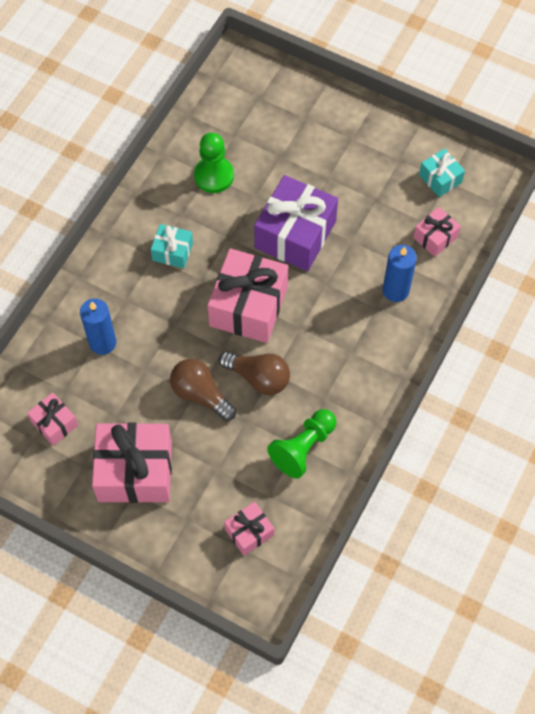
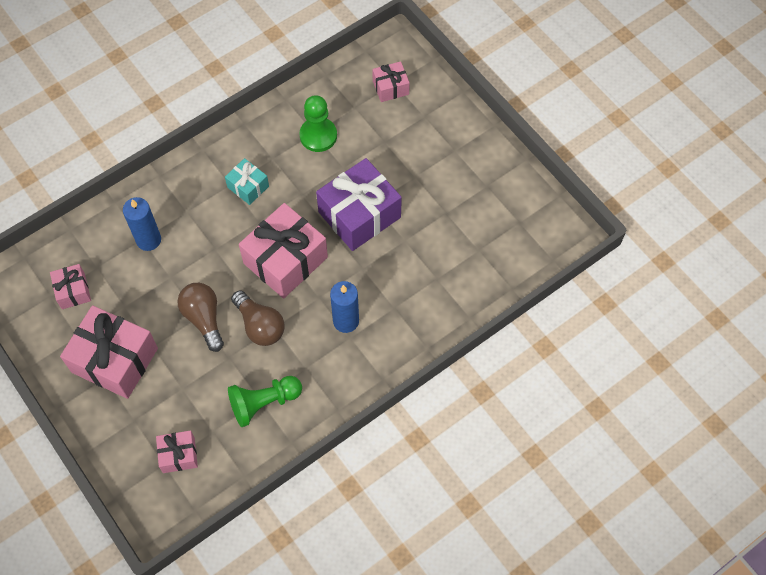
camera: 25 degrees right, 0 degrees up
(395, 290) = (419, 300): blue candle -> blue candle (346, 321)
(435, 237) = (480, 268): pink gift -> pink gift (390, 87)
(440, 179) = (514, 217): turquoise gift -> none

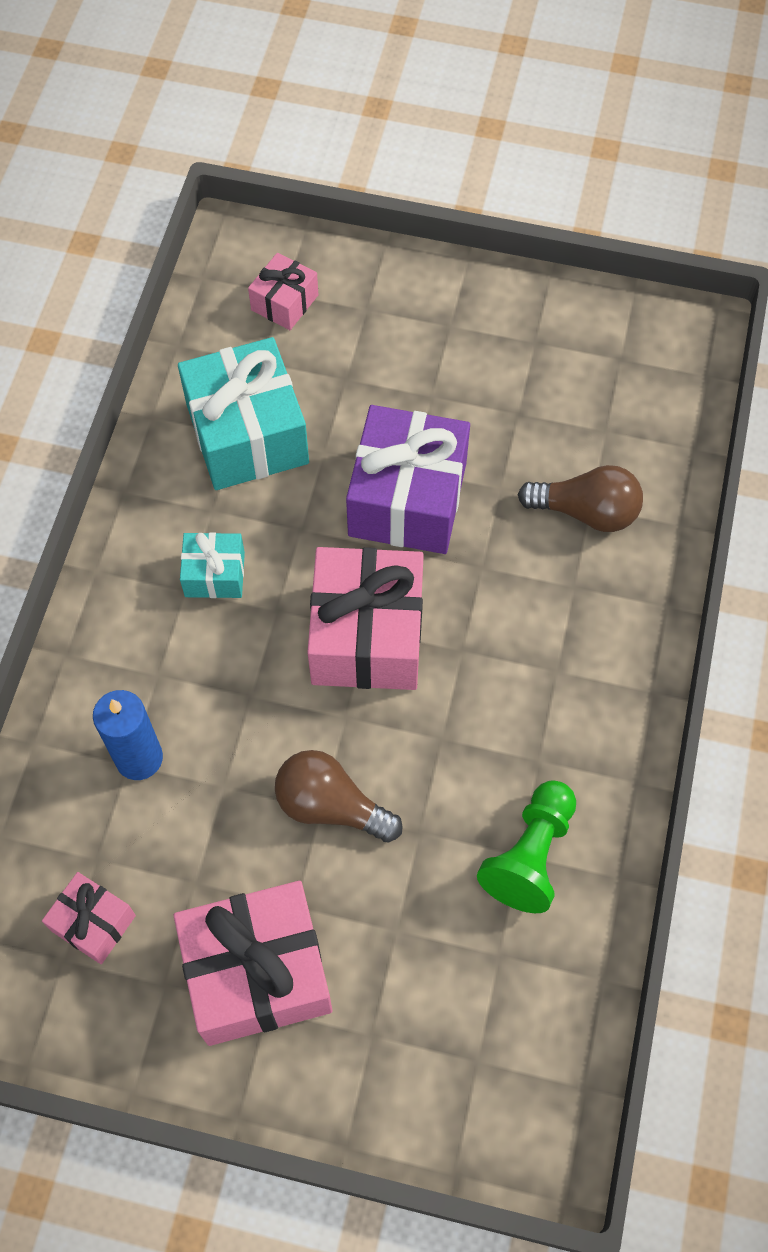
camera: 40 degrees left, 0 degrees up
(178, 455) = (485, 1029): pink gift -> none
(260, 325) = (420, 752): brown light bulb -> brown light bulb (586, 512)
(318, 136) = (247, 434): green pawn -> turquoise gift
(346, 321) = (529, 654): blue candle -> none

